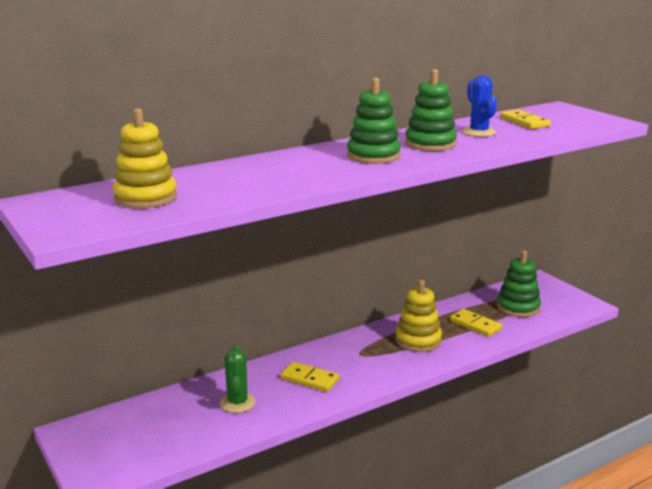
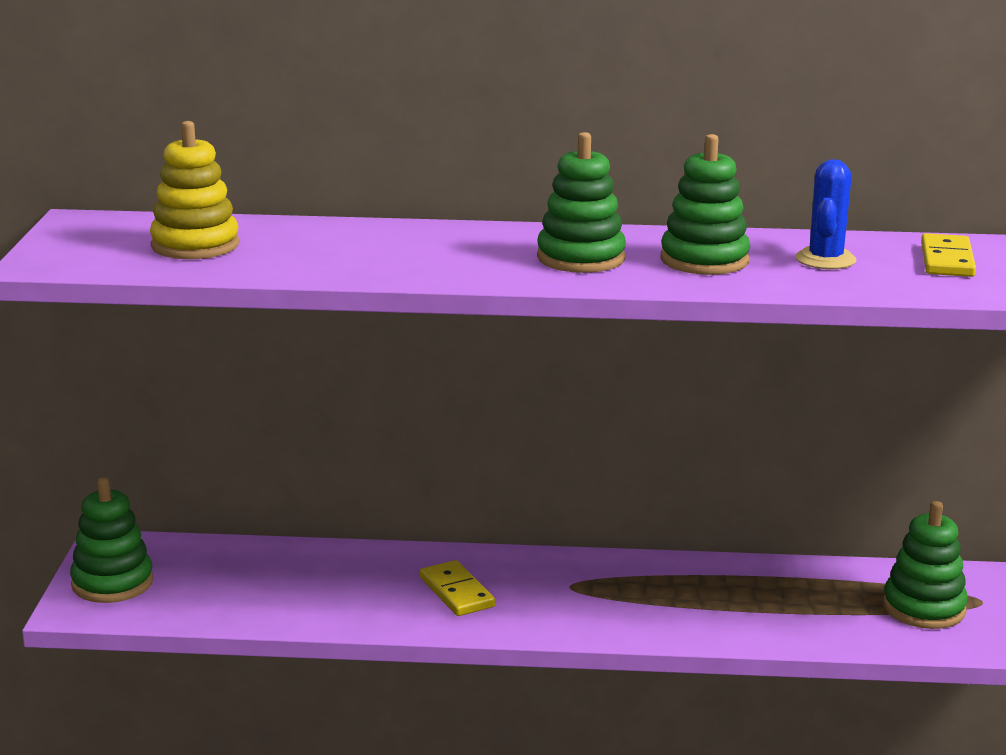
camera: 35 degrees right, 0 degrees up
(100, 453) = (112, 583): none -> green stacking toy
(237, 403) = (329, 586): green cactus -> none
(418, 340) = (682, 598): yellow stacking toy -> none
(475, 325) = (808, 608): yellow domino -> none

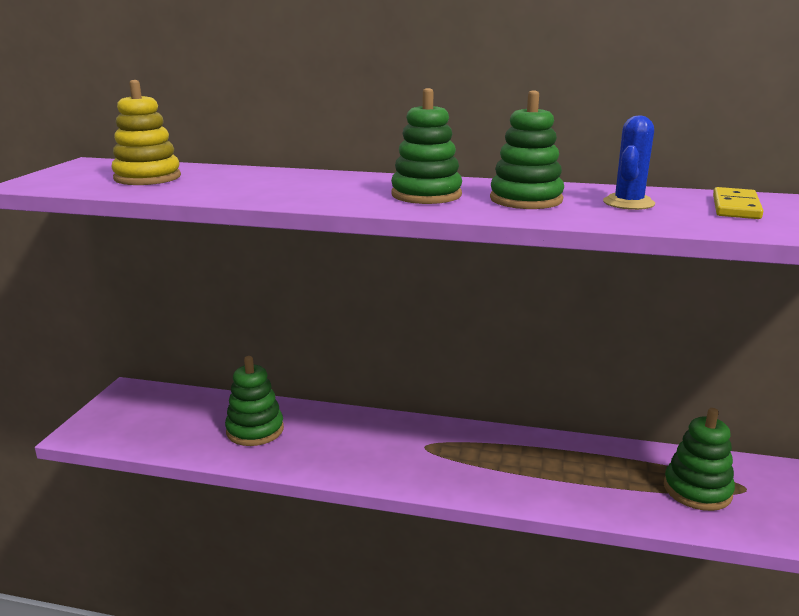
camera: 10 degrees right, 0 degrees up
(112, 583) = (113, 416): green stacking toy -> green stacking toy (255, 430)
(456, 592) = (341, 444): yellow domino -> none

